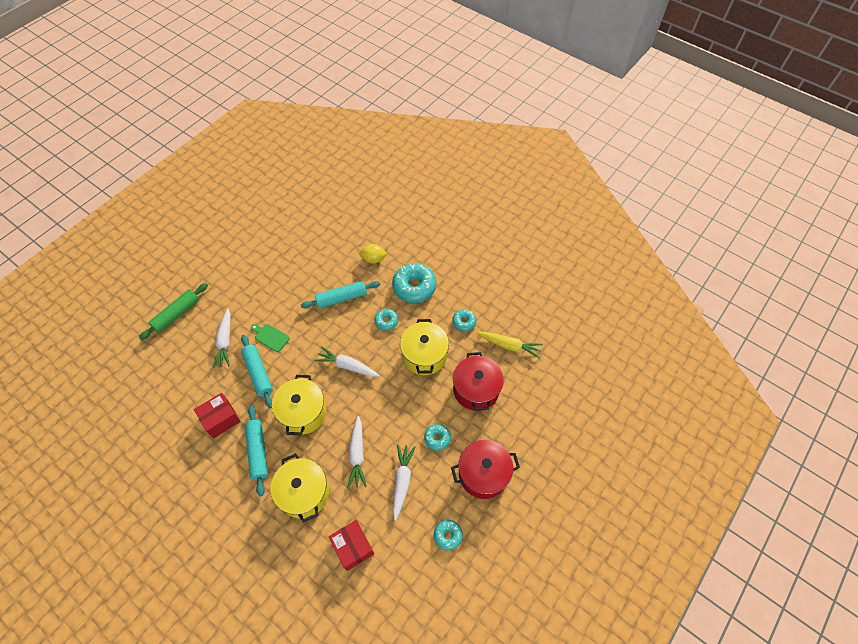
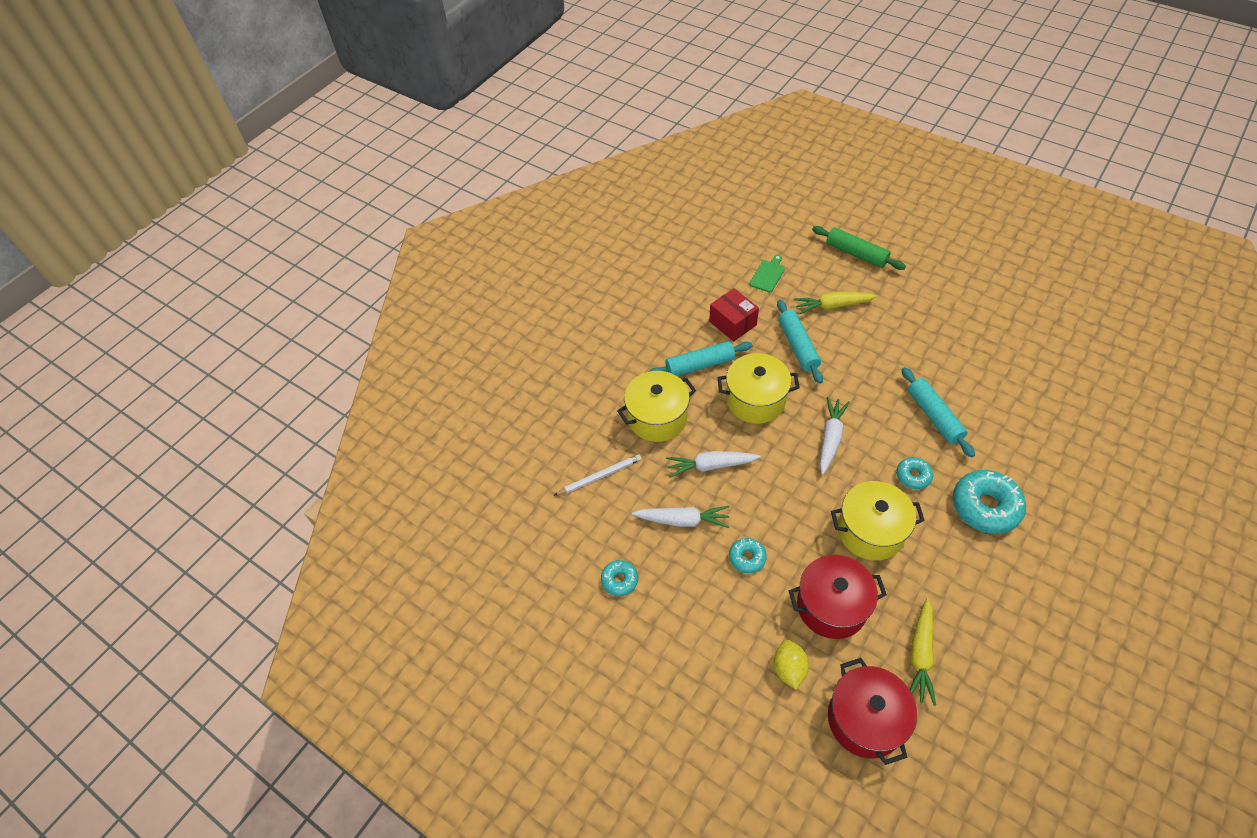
camera: 90 degrees right, 5 degrees down
(225, 341) = (832, 306): white carrot -> yellow carrot
(258, 373) = (798, 346): turquoise rolling pin -> turquoise rolling pin turned 75 degrees counterclockwise
(270, 337) = (850, 348): green cutting board -> green cutting board (768, 275)
(353, 547) = (600, 476): red box -> white pencil
(373, 259) = (1016, 447): yellow lemon -> yellow lemon (789, 669)
(464, 322) = (944, 583): turquoise donut -> none
(483, 474) = (705, 621): red pot -> red pot (865, 719)

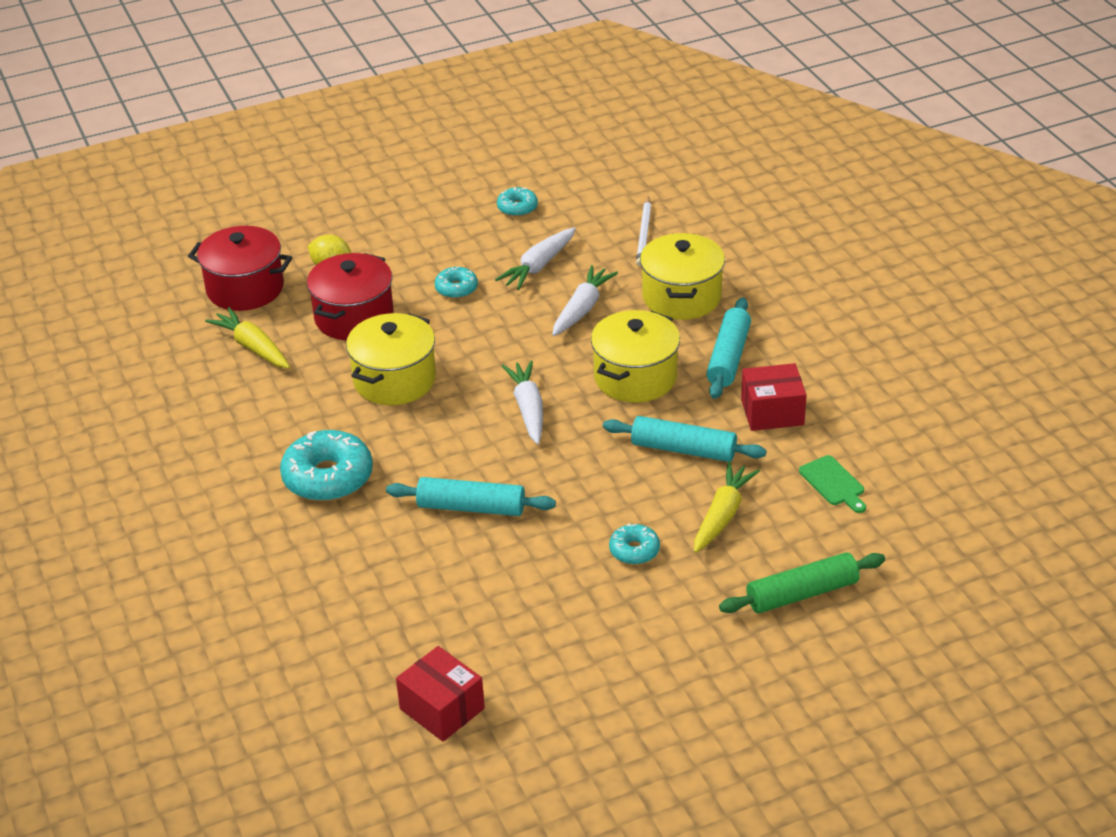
camera: 120 degrees right, 15 degrees down
(830, 438) = (528, 409): white carrot -> white carrot turned 150 degrees counterclockwise
(913, 476) = (418, 445): turquoise donut -> turquoise donut (634, 550)
(1068, 345) = (442, 709): none -> red box

